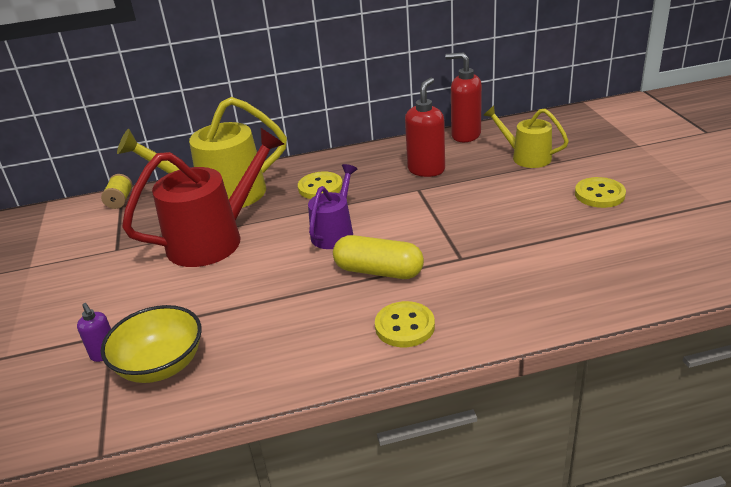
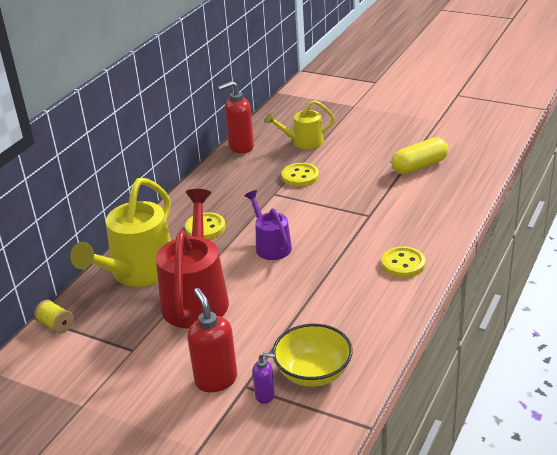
camera: 50 degrees left, 0 degrees up
(379, 271) = (338, 248): yellow capsule -> yellow capsule (419, 166)
(426, 170) = (256, 180): red soap dispenser -> red soap dispenser (216, 380)
(599, 194) = (379, 143): yellow button -> yellow button (300, 176)

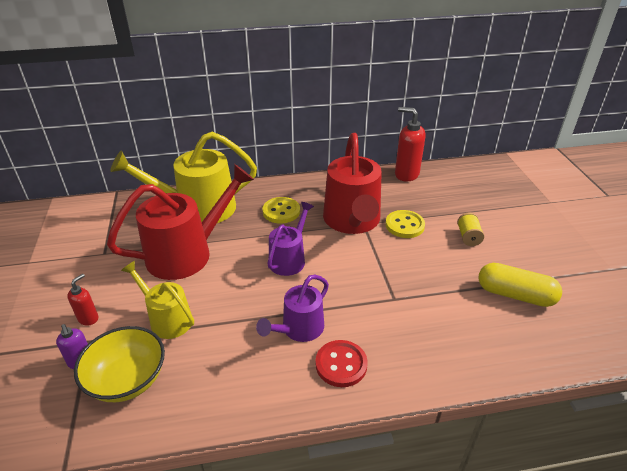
camera: 50 degrees right, 5 degrees up
(56, 325) = (113, 204): yellow spool -> yellow spool (468, 237)
(216, 380) = (88, 318): red soap dispenser -> red soap dispenser, size x0.54
(265, 198) = (352, 221): none -> red watering can
(303, 142) = (455, 202): yellow watering can -> yellow watering can (167, 319)
(351, 270) = (298, 329): none -> purple watering can
(403, 263) = (341, 364): yellow button -> red button

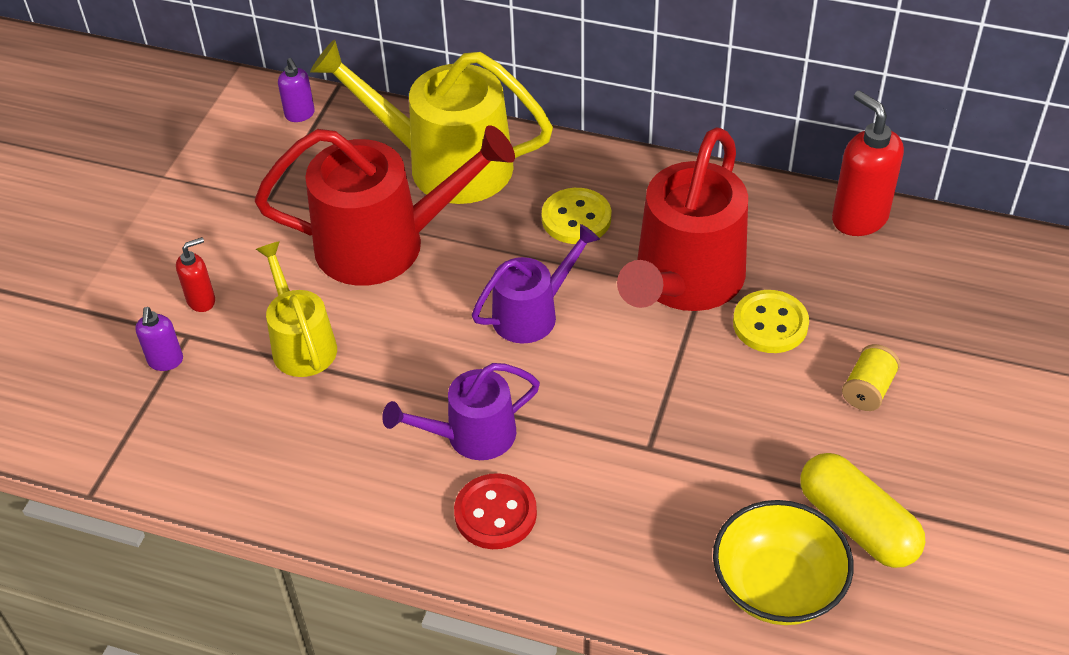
camera: 30 degrees right, 10 degrees up
(101, 210) = (300, 114): none -> purple soap dispenser
(127, 380) = (209, 412): yellow bowl -> yellow bowl (777, 586)

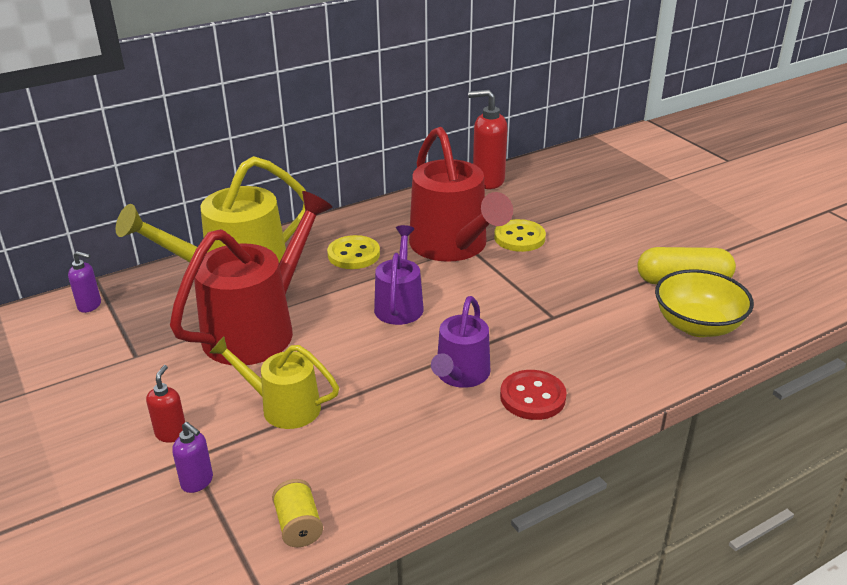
camera: 50 degrees left, 15 degrees down
(868, 389) = (600, 234): yellow spool -> yellow spool (298, 526)

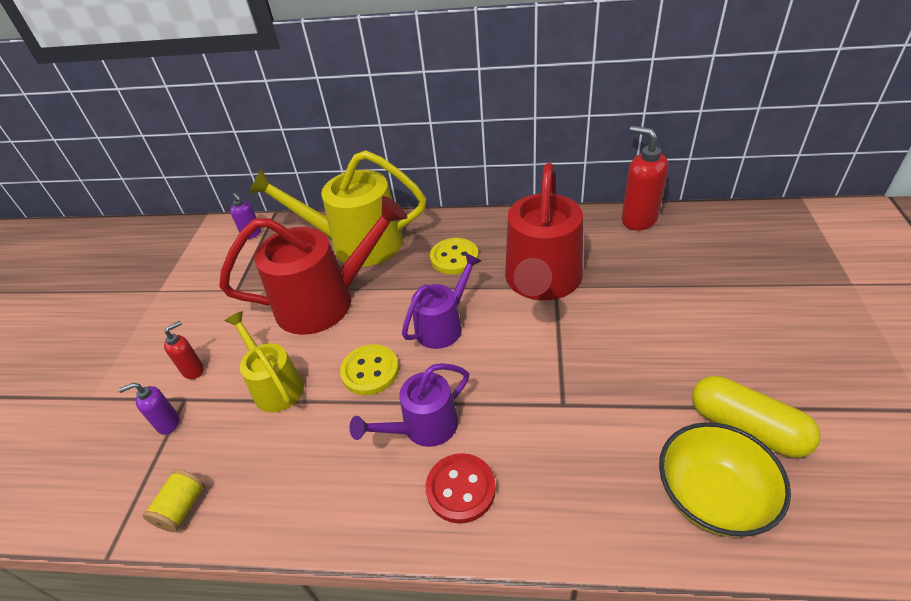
camera: 40 degrees right, 10 degrees up
(197, 482) = (168, 423): purple soap dispenser -> purple soap dispenser turned 90 degrees clockwise
(519, 238) = (612, 296): yellow button -> yellow button (370, 371)

